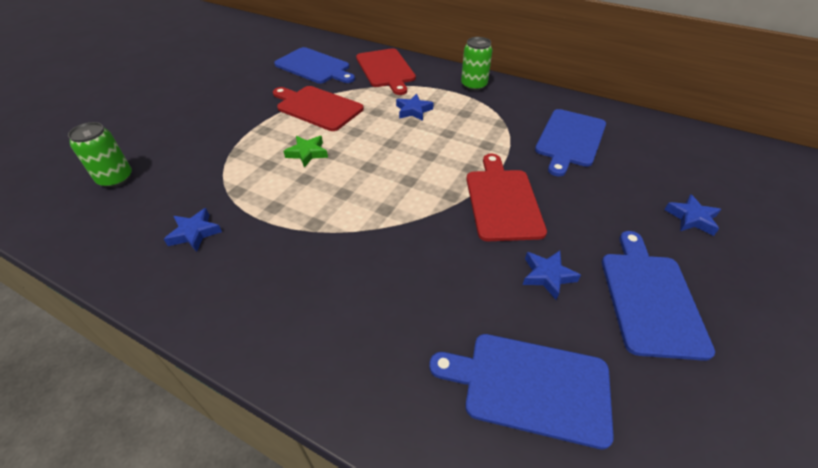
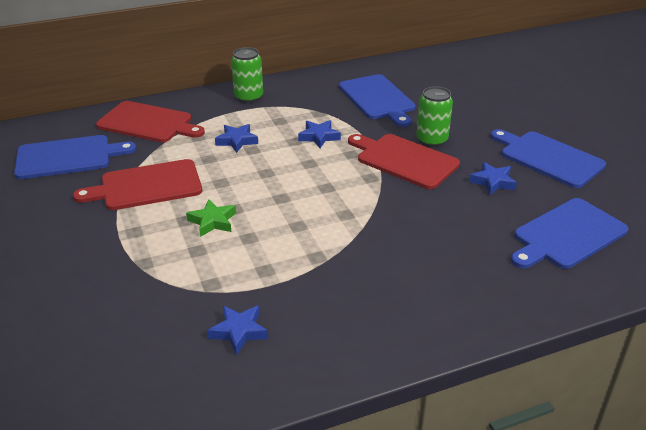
camera: 50 degrees left, 10 degrees down
(116, 179) = (65, 363): green can -> green can (431, 140)
(691, 218) = (505, 106): blue star -> blue star (319, 137)

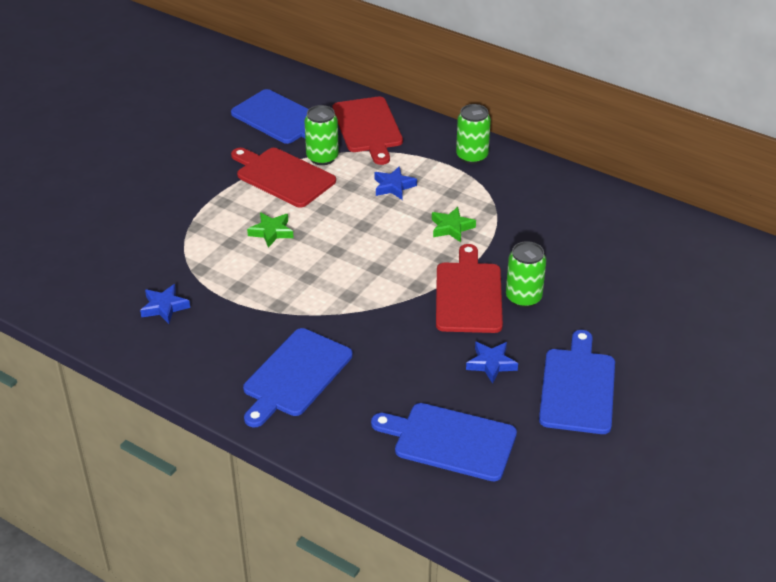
camera: 55 degrees right, 5 degrees up
(152, 157) = (322, 157): none -> green can
(319, 137) = (451, 228): blue star -> green star
(377, 99) = (563, 232): blue cutting board -> blue cutting board (295, 375)

